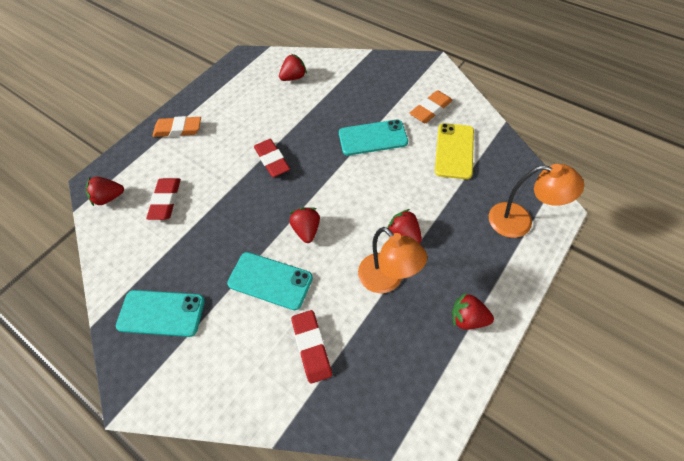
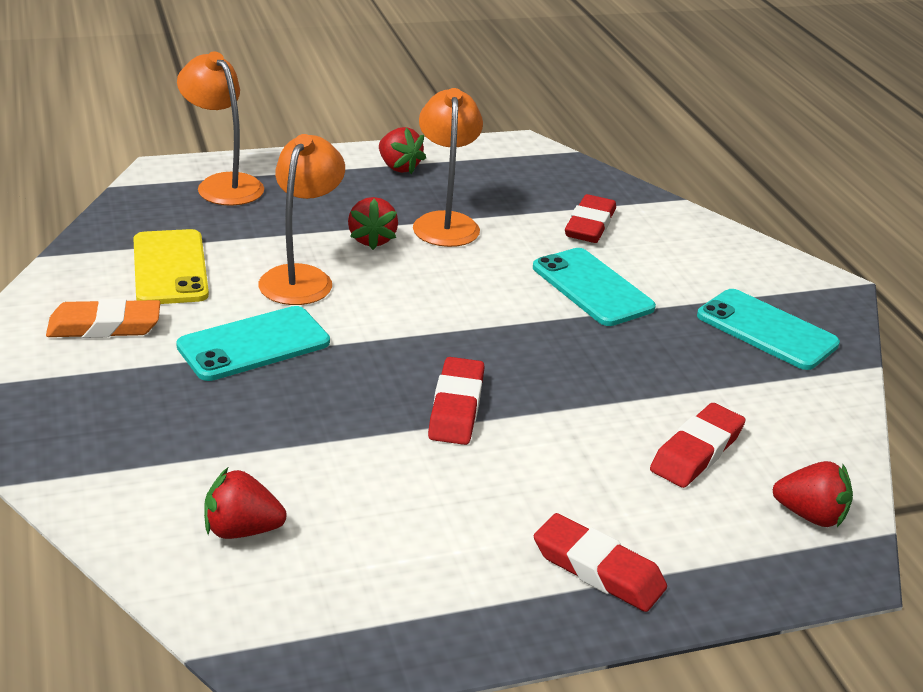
camera: 150 degrees left, 25 degrees down
(178, 129) = (598, 569): orange eraser -> red eraser
(306, 230) = (493, 304): red strawberry -> none
(372, 138) = (254, 344): turquoise phone -> turquoise phone turned 60 degrees counterclockwise
(401, 184) = (301, 277): none -> orange lamp
(454, 151) = (170, 268): yellow phone -> yellow phone turned 60 degrees counterclockwise

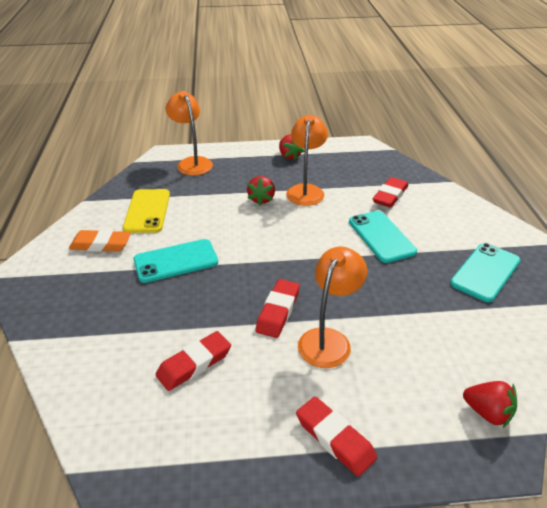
camera: 15 degrees right, 5 degrees up
(242, 530) = (128, 384): red strawberry -> none
(301, 277) = (215, 220): orange lamp -> orange lamp (328, 339)
(696, 452) = (420, 356): red eraser -> red eraser (194, 364)
(766, 330) = (485, 272): turquoise phone -> turquoise phone turned 75 degrees clockwise

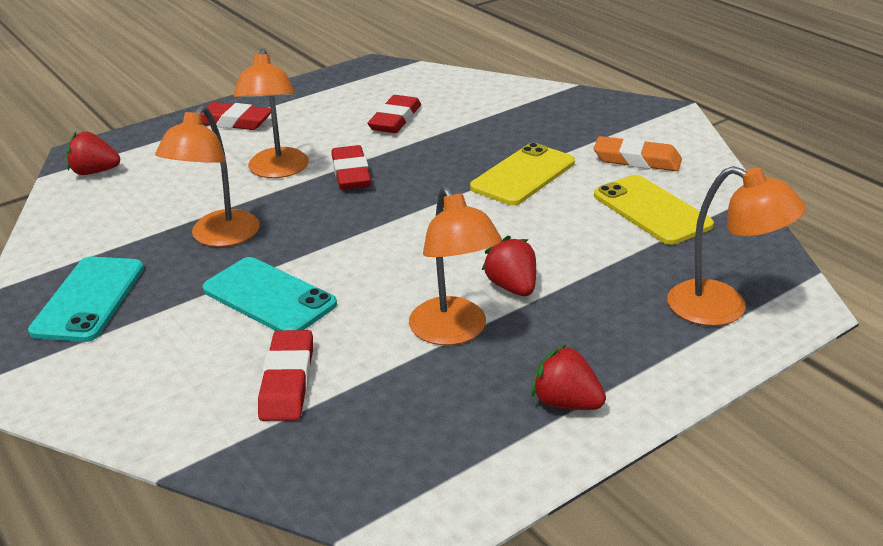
camera: 150 degrees right, 5 degrees down
(101, 244) = (637, 160): orange eraser -> orange eraser turned 45 degrees clockwise
(176, 261) = (523, 175): turquoise phone -> yellow phone
(396, 289) = (218, 237): none -> orange lamp

